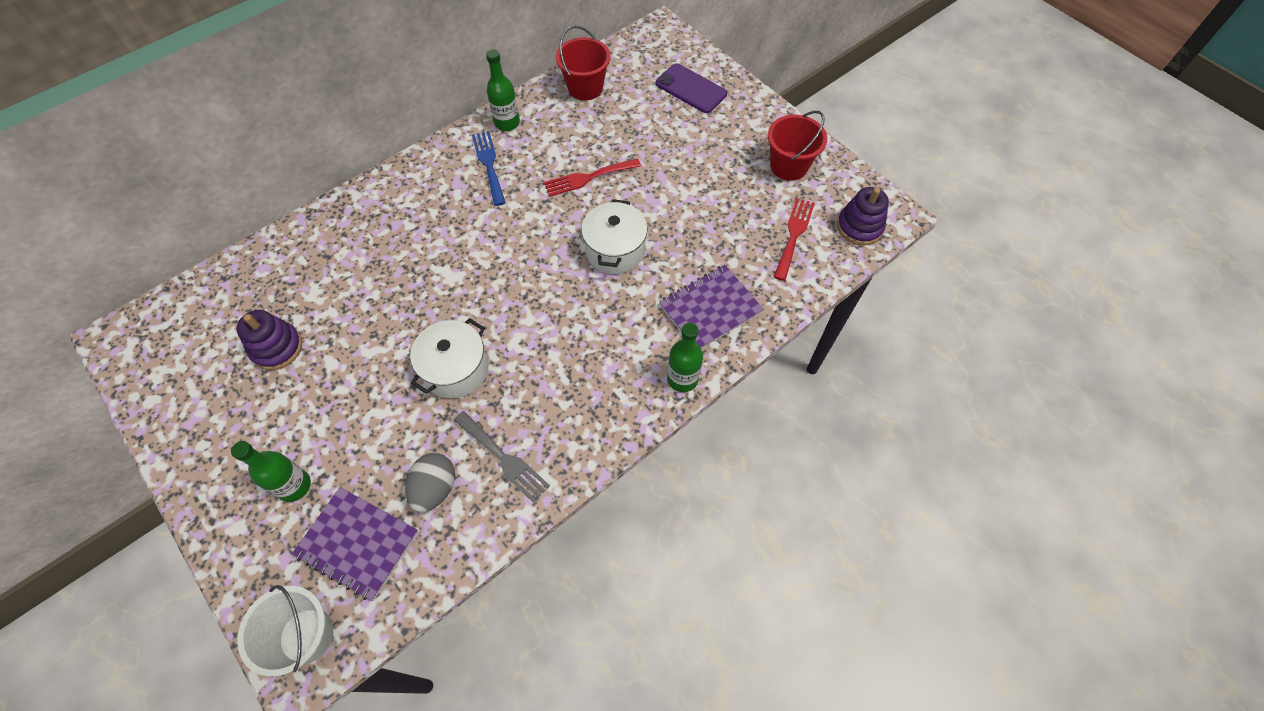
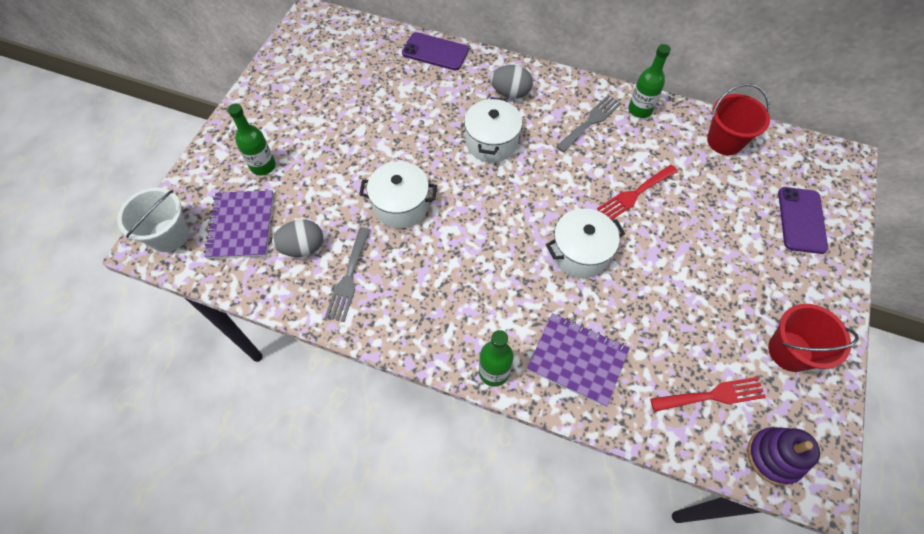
camera: 60 degrees right, 0 degrees up
(277, 348) = (353, 95): purple stacking toy -> none
(291, 242) = (435, 52): none -> purple phone
(402, 207) = (510, 93): none -> grey egg
(446, 253) = (491, 142): none -> white pot
(489, 164) = (591, 121): blue fork -> grey fork
(587, 178) = (634, 194): red fork -> red fork turned 75 degrees counterclockwise

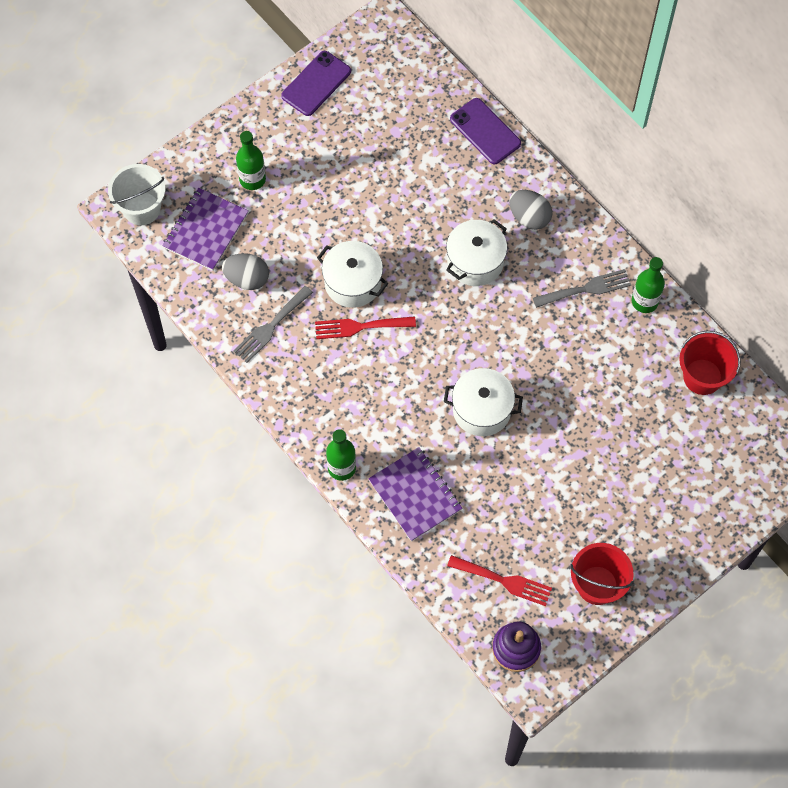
camera: 30 degrees right, 5 degrees up
(634, 194) = (572, 383): red fork -> red fork (359, 327)
(801, 220) = (708, 488): purple phone -> purple phone (316, 83)

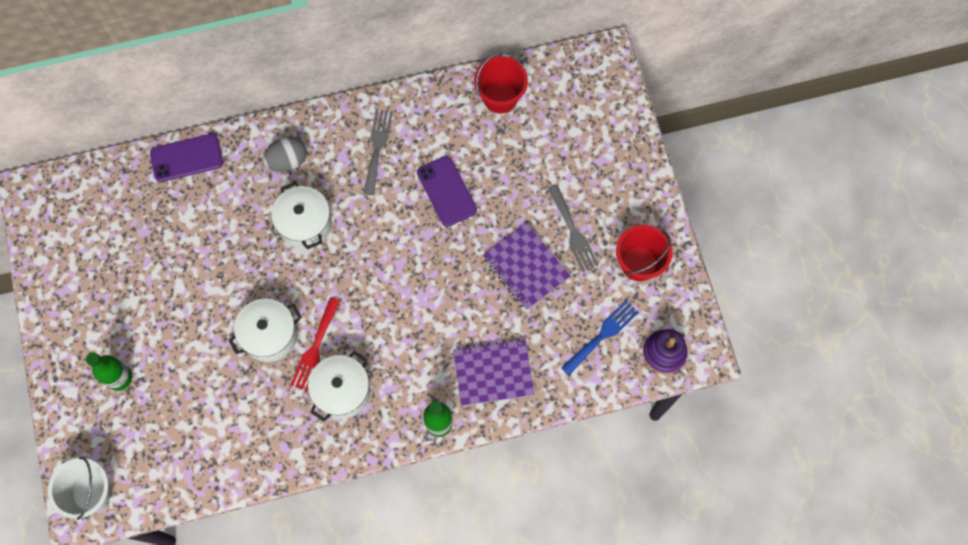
camera: 65 degrees left, 5 degrees up
(205, 230) = (147, 443): purple notebook -> purple notebook (526, 267)
(247, 279) = (216, 426): grey egg -> none
(270, 327) = (274, 426): grey fork -> grey fork (573, 232)
(316, 83) = (55, 278): purple phone -> purple phone (446, 191)
(482, 410) = (443, 282): white pot -> white pot (342, 391)
(504, 581) = (602, 335): red fork -> blue fork
(644, 301) = (412, 108): green bottle -> none

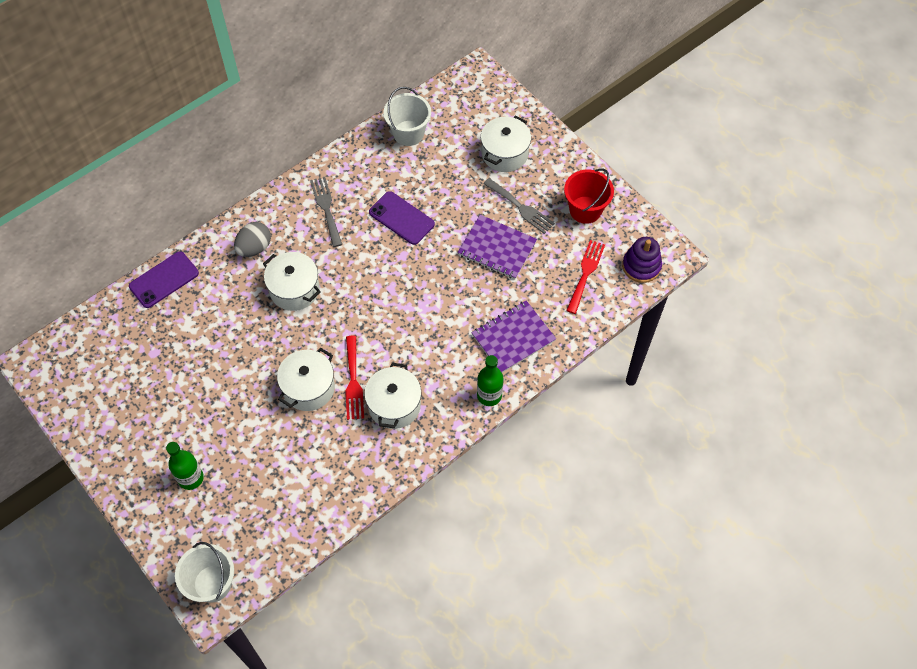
camera: 25 degrees left, 10 degrees down
(500, 97) = (408, 133): red bucket -> white bucket
(587, 163) = (504, 153): none -> white pot
(602, 335) = (586, 273): blue fork -> red fork

